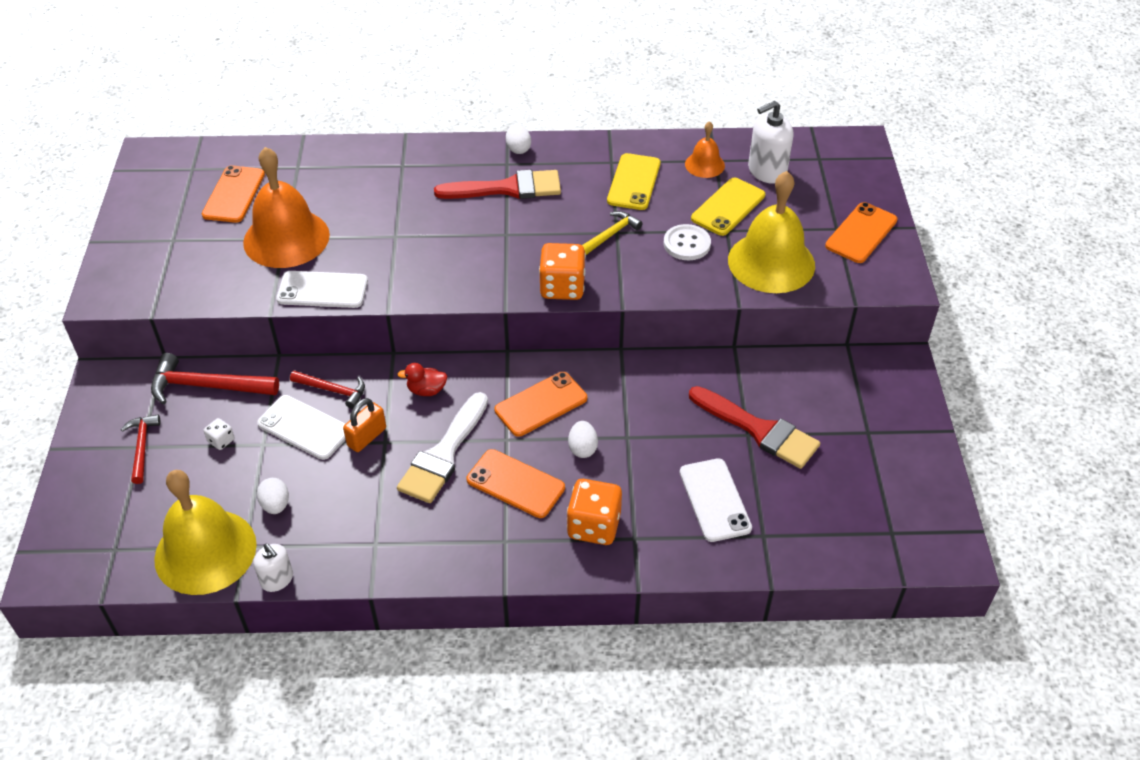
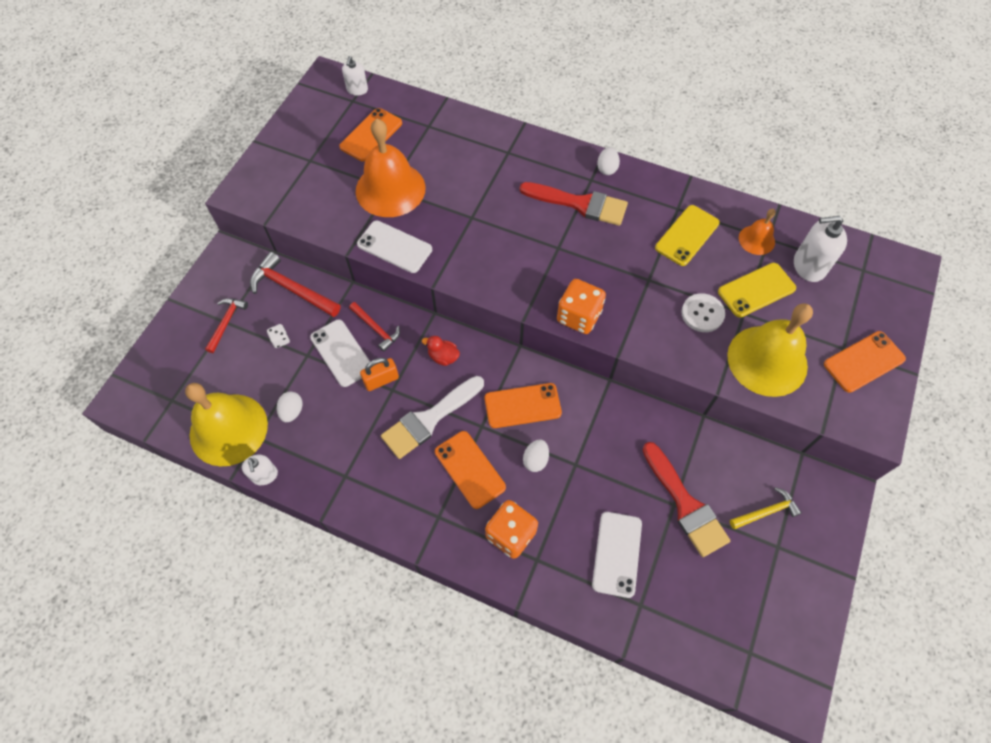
camera: 25 degrees right, 15 degrees up
(192, 157) = (357, 89): none -> white soap dispenser
(610, 235) = (642, 280): yellow hammer -> yellow hammer (766, 512)

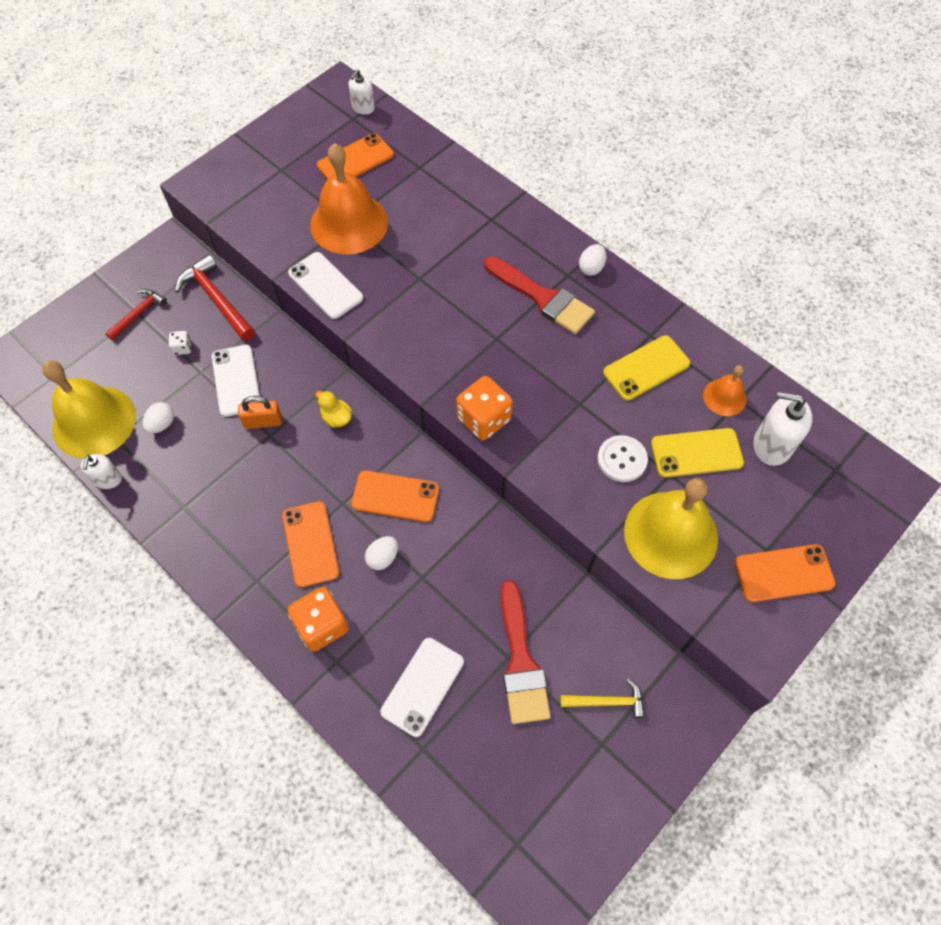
camera: 20 degrees right, 0 degrees up
(376, 329) = (282, 367): red hammer -> none
(429, 419) = (293, 478): white brush -> none
(443, 357) = (336, 418): red duck -> yellow duck

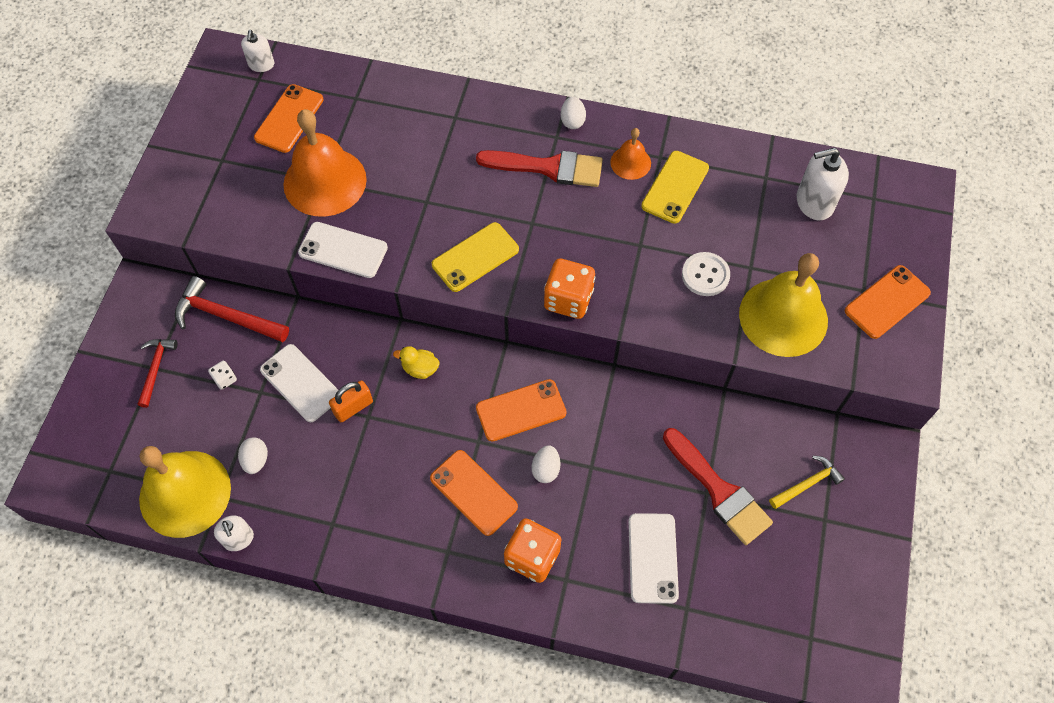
camera: 30 degrees left, 0 degrees up
(696, 453) = (761, 239): yellow phone -> yellow phone (475, 257)
(724, 397) = (753, 181): orange bell -> orange bell (630, 162)

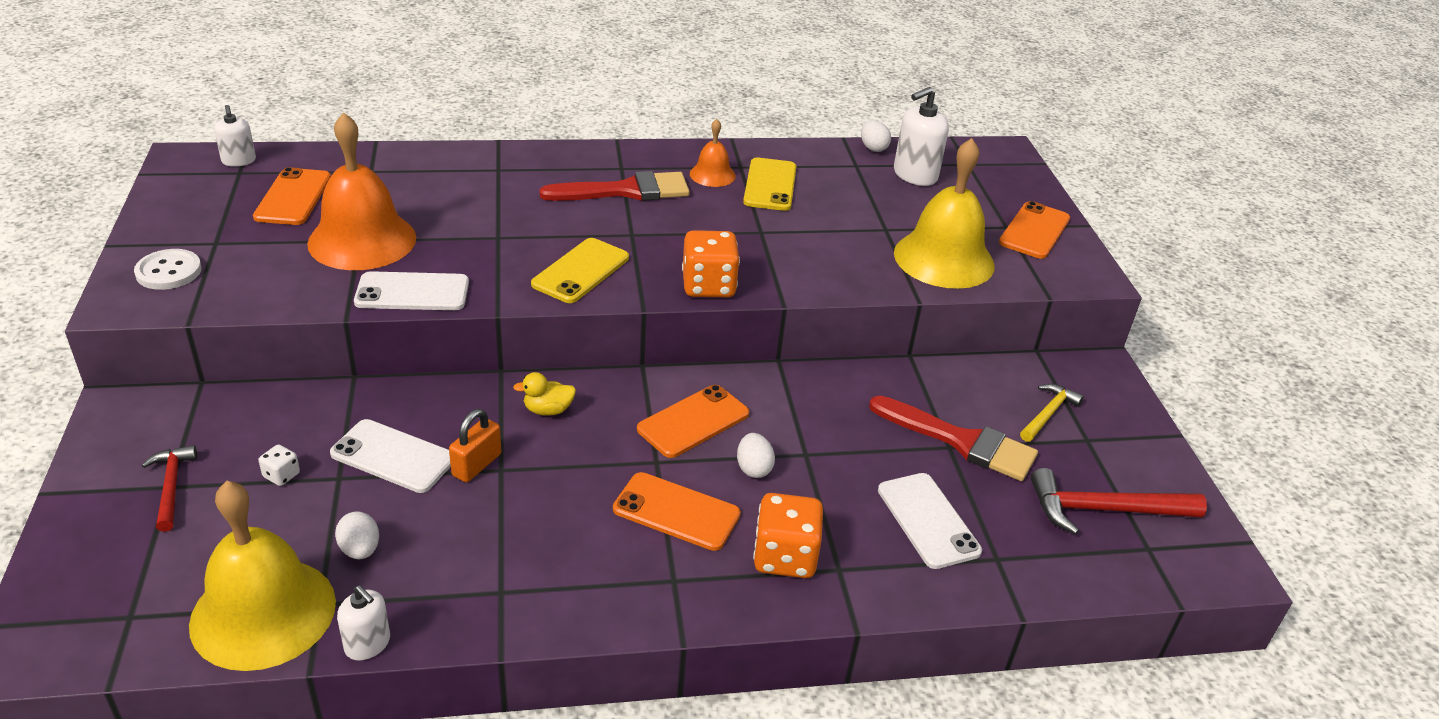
camera: 25 degrees left, 25 degrees down
(226, 316) = (260, 413): red hammer -> red hammer (1104, 510)
(572, 121) = (632, 154): white egg -> white egg (873, 148)
(705, 275) = (844, 242): white button -> white button (168, 271)

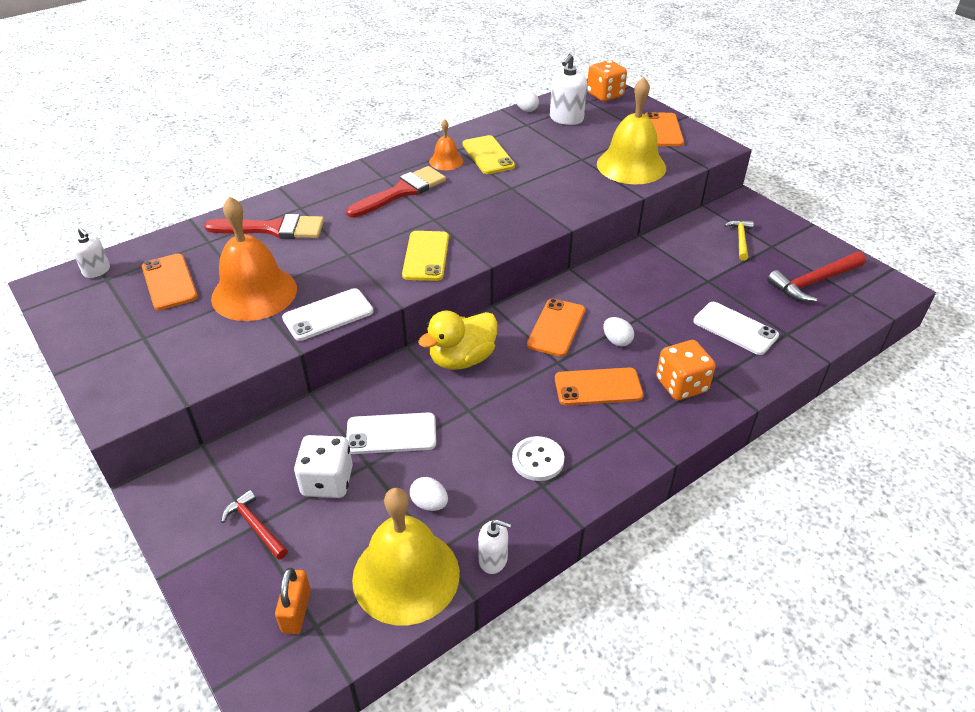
camera: 25 degrees left, 5 degrees up
(168, 271) = (129, 373): white button -> white button (538, 460)
(281, 475) = (327, 481): white dice -> white dice, size x2.12
(476, 465) = (451, 414): orange padlock -> orange padlock (296, 611)
(548, 410) = (462, 359): yellow duck -> yellow duck, size x1.95
(708, 286) = (514, 234): orange dice -> orange dice (605, 95)
(961, 441) = (711, 275): red brush -> red brush (273, 229)

